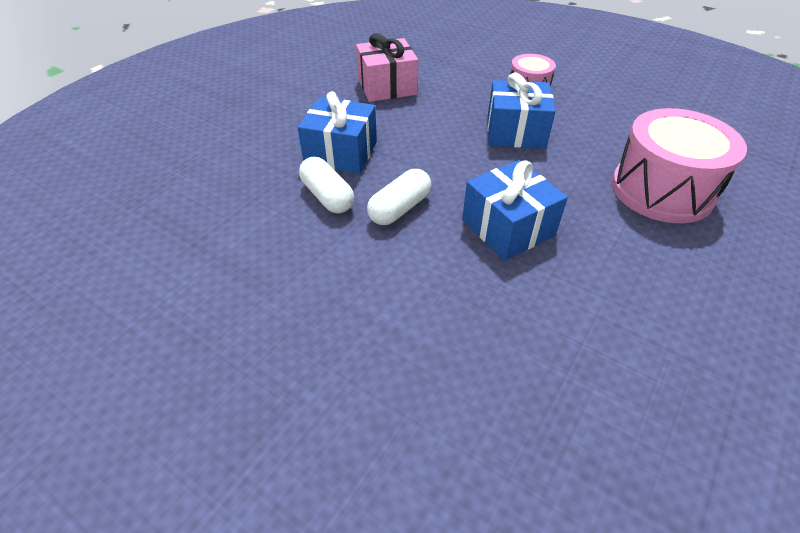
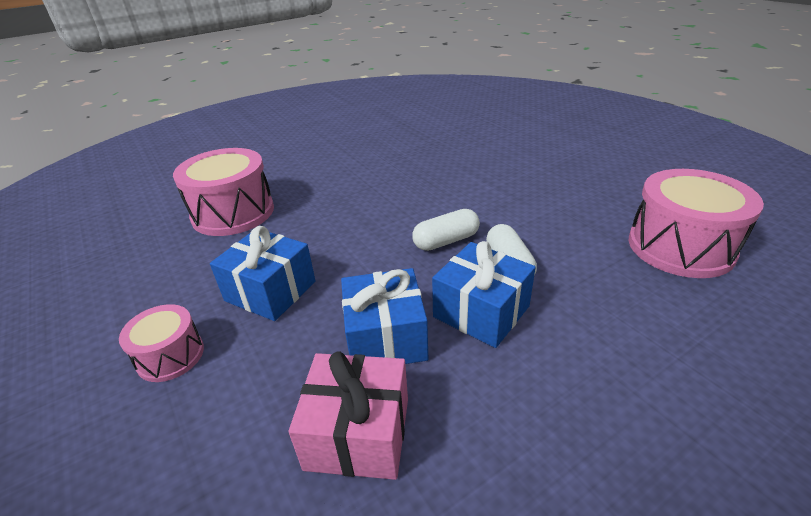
camera: 155 degrees left, 10 degrees down
(141, 259) = (680, 247): none -> pink drum
(508, 227) = (372, 212): blue gift -> blue gift (386, 337)

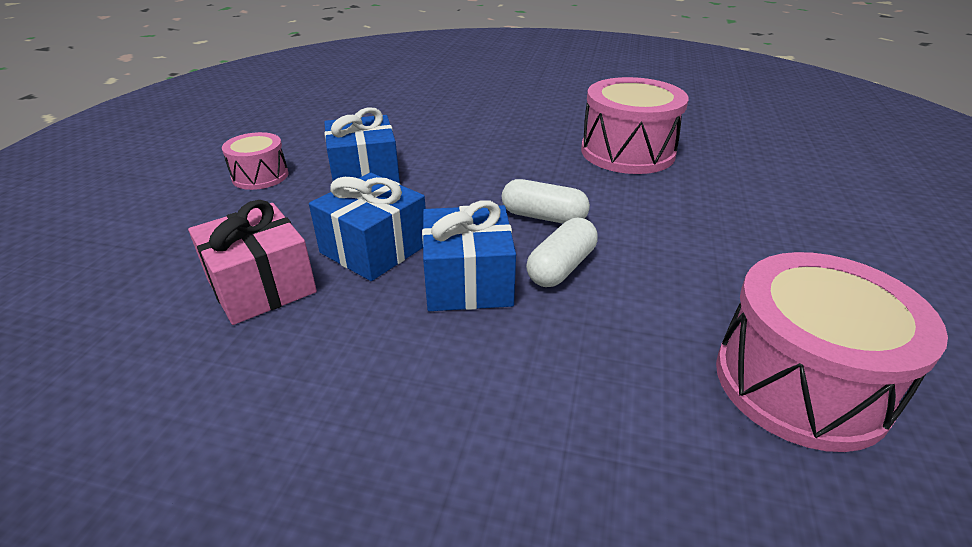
camera: 45 degrees right, 0 degrees up
(233, 213) = (431, 112): pink drum -> pink drum (627, 152)

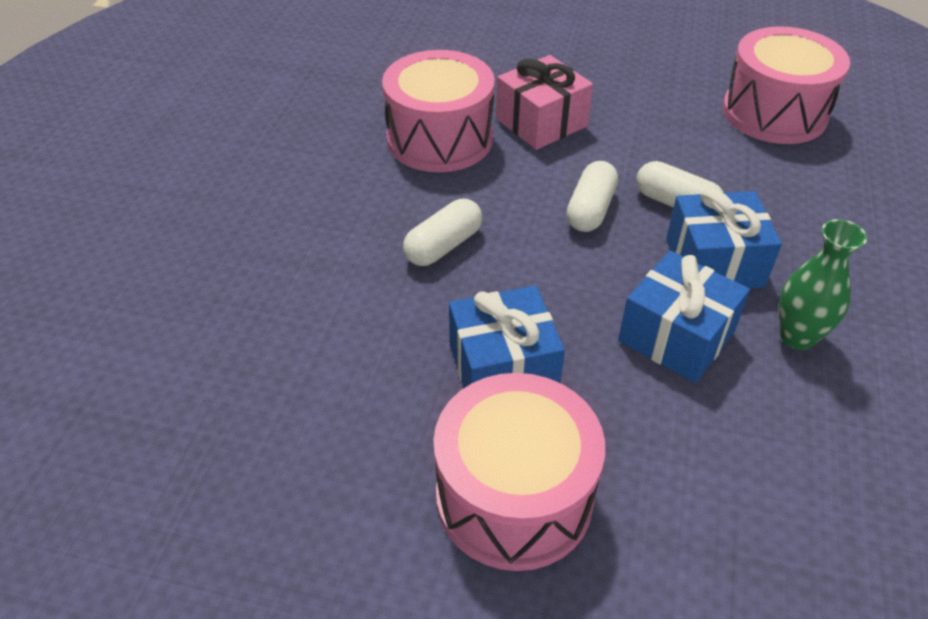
camera: 90 degrees left, 10 degrees up
(260, 176) = (514, 496): pink drum -> pink drum, size x1.84
(261, 286) = (767, 423): pink gift -> pink gift (541, 122)
(353, 323) = (797, 336): none -> green vase
(491, 154) = (443, 246): none -> white capsule

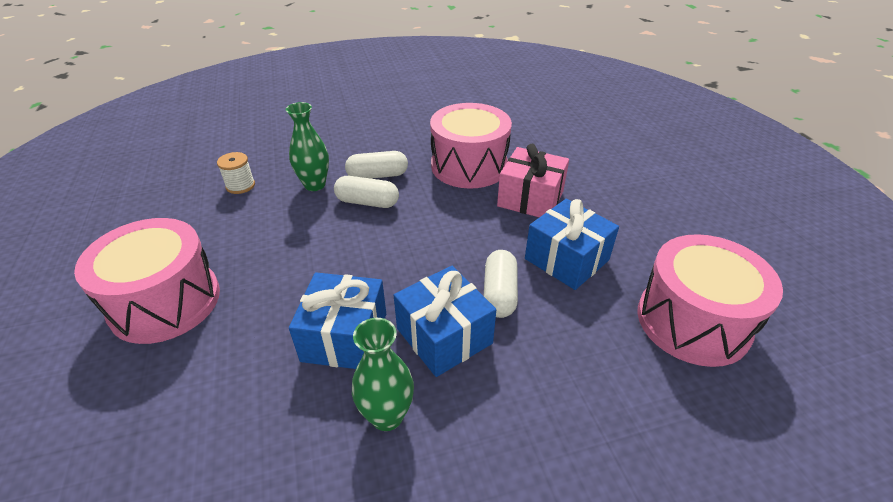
camera: 60 degrees right, 5 degrees down
(289, 362) = (240, 186): none -> white spool
(360, 283) = (315, 185): none -> green vase
(503, 368) = (271, 262): blue gift -> blue gift (566, 259)
(590, 209) = (453, 251): white capsule -> white capsule (377, 175)

